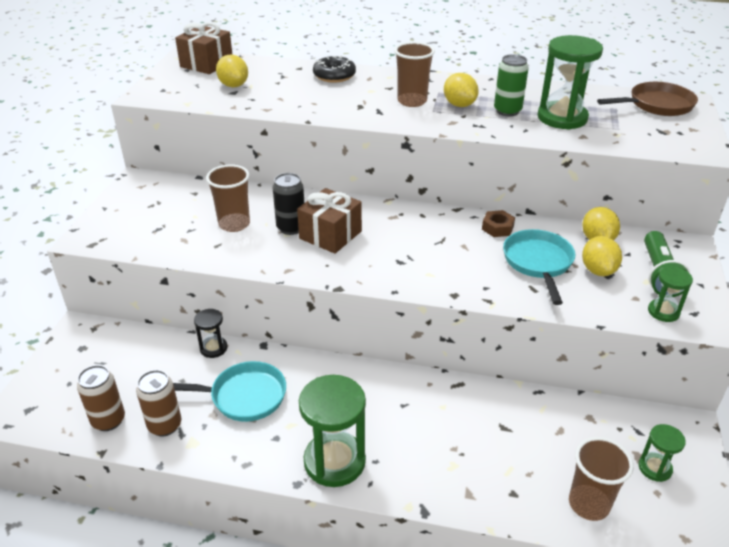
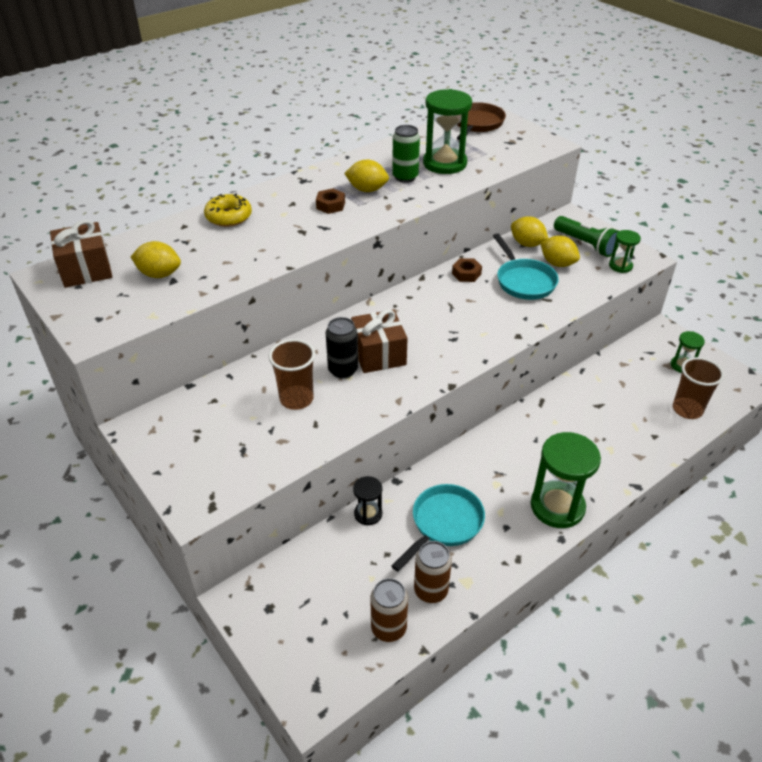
camera: 50 degrees left, 5 degrees up
(334, 76) = (229, 217): black donut -> yellow donut
(412, 101) = (330, 205): brown cup -> brown nut
(538, 263) = (524, 281): turquoise pan -> turquoise pan turned 150 degrees counterclockwise

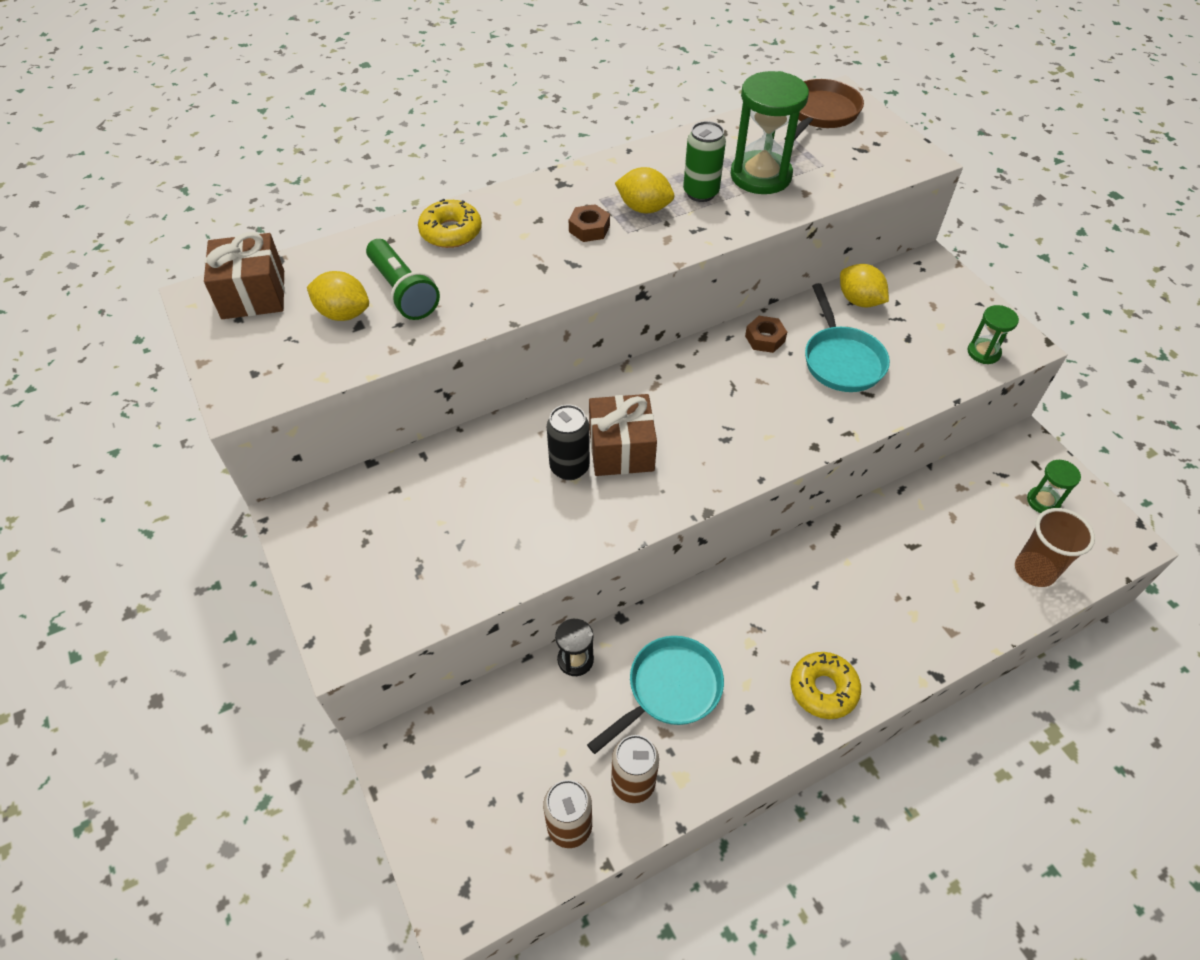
camera: 10 degrees right, 10 degrees up
(296, 399) = (501, 503): brown cup -> none
(557, 263) = (895, 338): yellow lemon -> none
(557, 506) = (823, 689): green hourglass -> yellow donut
(585, 245) = (941, 312): green flashlight -> green flashlight (403, 292)

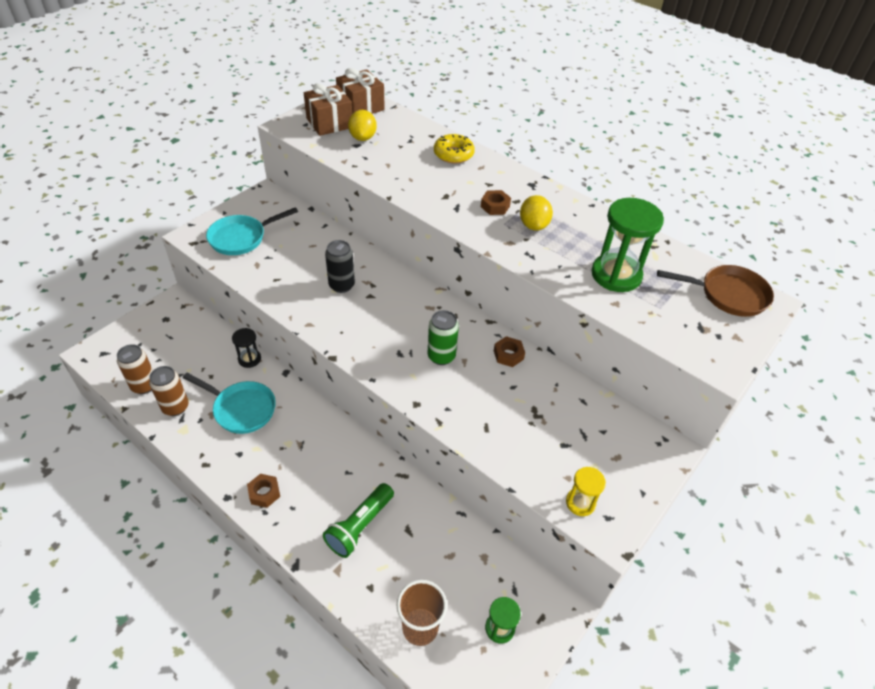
camera: 65 degrees right, 5 degrees down
(403, 292) = (391, 152): green flashlight -> green flashlight (359, 526)
(621, 450) = (366, 304): brown gift -> brown gift (329, 123)
(700, 193) = (571, 248): green can -> green can (441, 356)
(823, 689) = (264, 493): yellow donut -> brown nut
(841, 360) = (512, 405): turquoise pan -> turquoise pan (241, 238)
(859, 301) = (587, 405): yellow lemon -> none
(983, 352) = (580, 503): green hourglass -> yellow hourglass

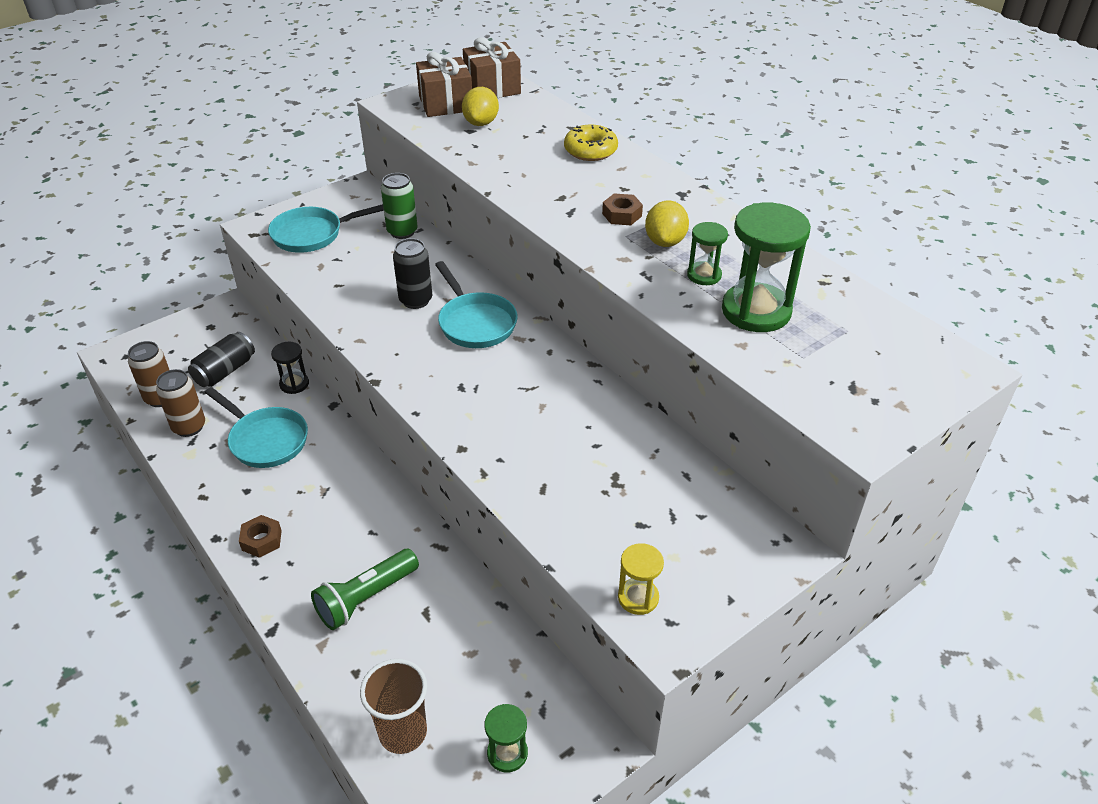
camera: 15 degrees right, 5 degrees down
(190, 355) = (225, 371): none -> black can
(393, 299) = (475, 323): none -> turquoise pan
(441, 356) = (513, 397): green can -> green can (402, 232)
(508, 355) = (603, 406): brown nut -> none
(570, 250) = (704, 275): none -> green hourglass
(728, 295) = (910, 352): brown pan -> none

